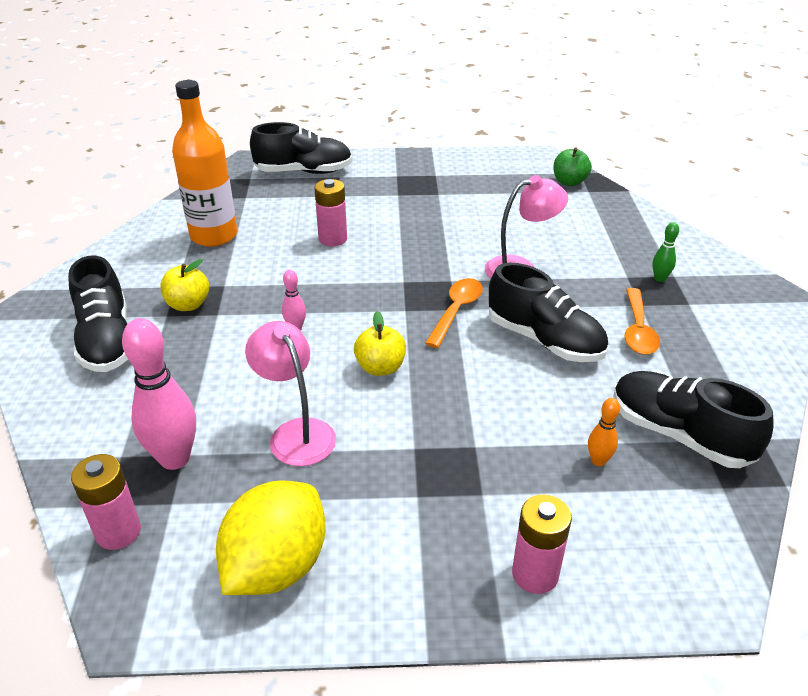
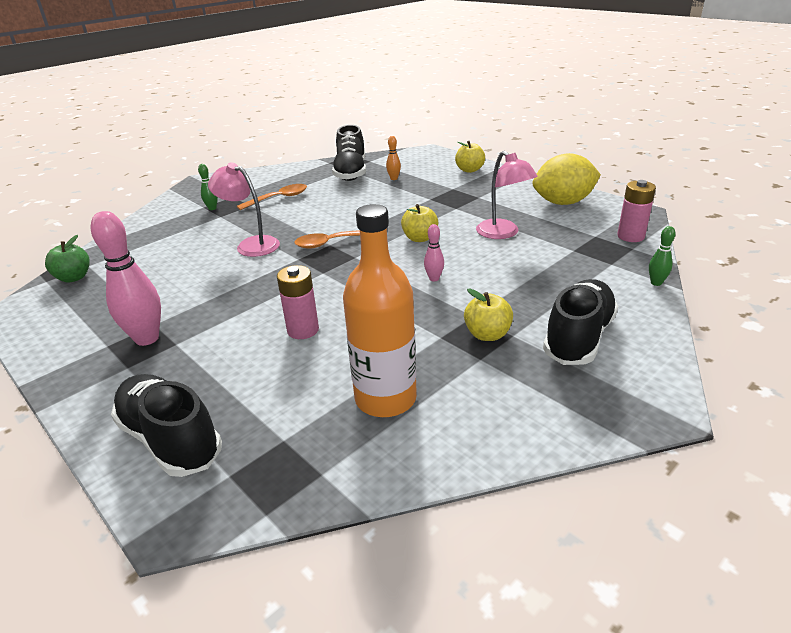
camera: 130 degrees left, 5 degrees down
(52, 451) = (656, 283): none -> green bowling pin
(175, 459) = (580, 250): pink bowling pin -> pink bowling pin (147, 338)
(296, 432) = (503, 233): pink lamp -> pink lamp turned 45 degrees counterclockwise
(535, 574) = (469, 170): pink battery -> yellow apple
(544, 340) = (323, 213): black shoe -> none

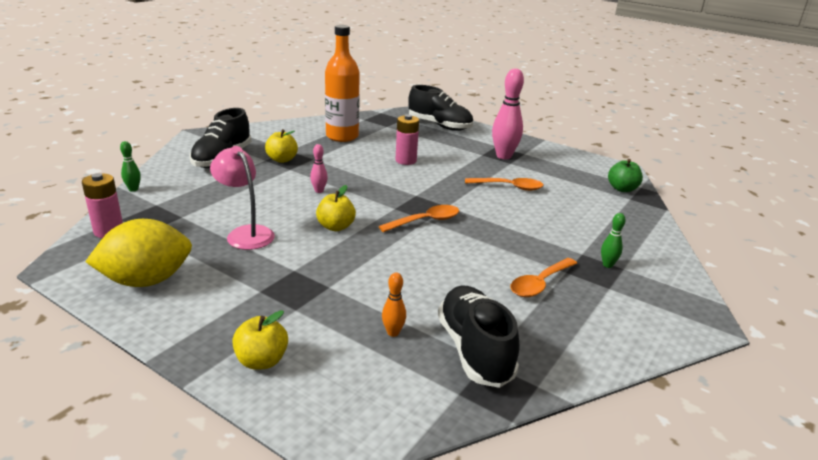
camera: 165 degrees right, 5 degrees down
(204, 281) = (509, 187): none -> orange spoon
(251, 244) = (505, 218): pink lamp -> none

